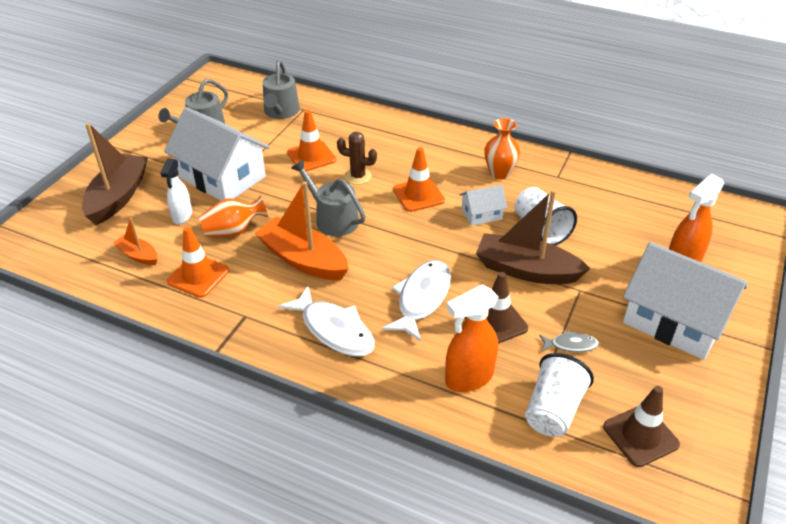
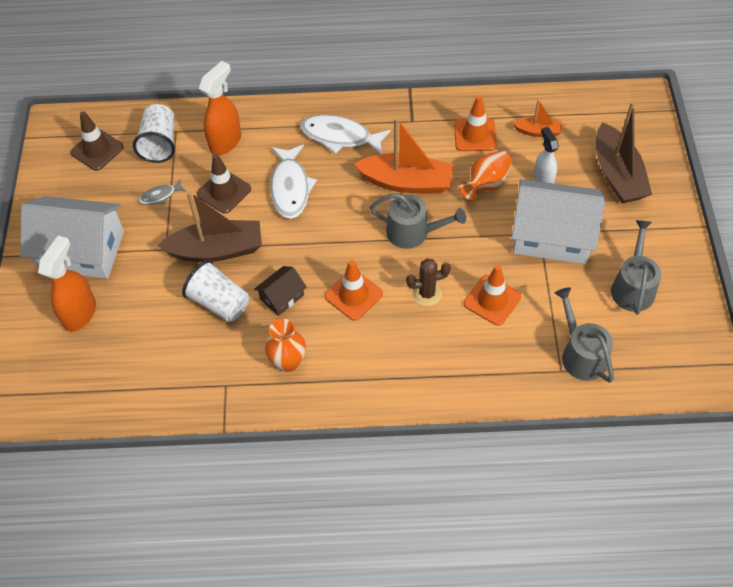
camera: 155 degrees right, 15 degrees up
(481, 214) = (282, 297): white house -> brown house

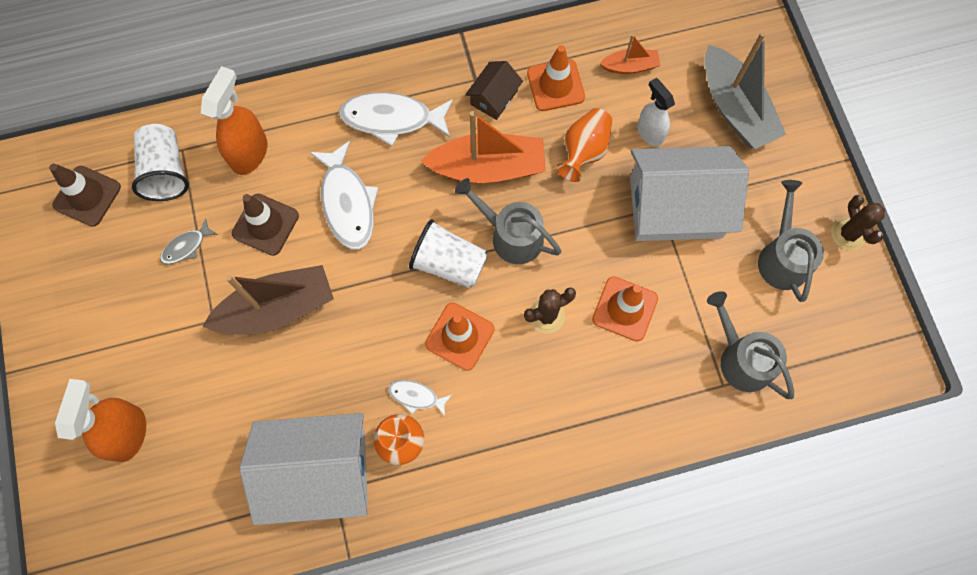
camera: 15 degrees left, 15 degrees up
(82, 251) = (106, 344): white house -> white house (318, 471)
(219, 302) = (299, 380): white cup -> white cup (449, 263)
(282, 297) = (374, 357): brown house -> brown house (494, 97)
(308, 331) = (416, 396): none -> white fish
(413, 232) = (511, 236): grey watering can -> grey watering can turned 150 degrees counterclockwise
(617, 174) = (735, 108): brown boat -> grey boat
(693, 280) = (848, 234): none -> brown cactus

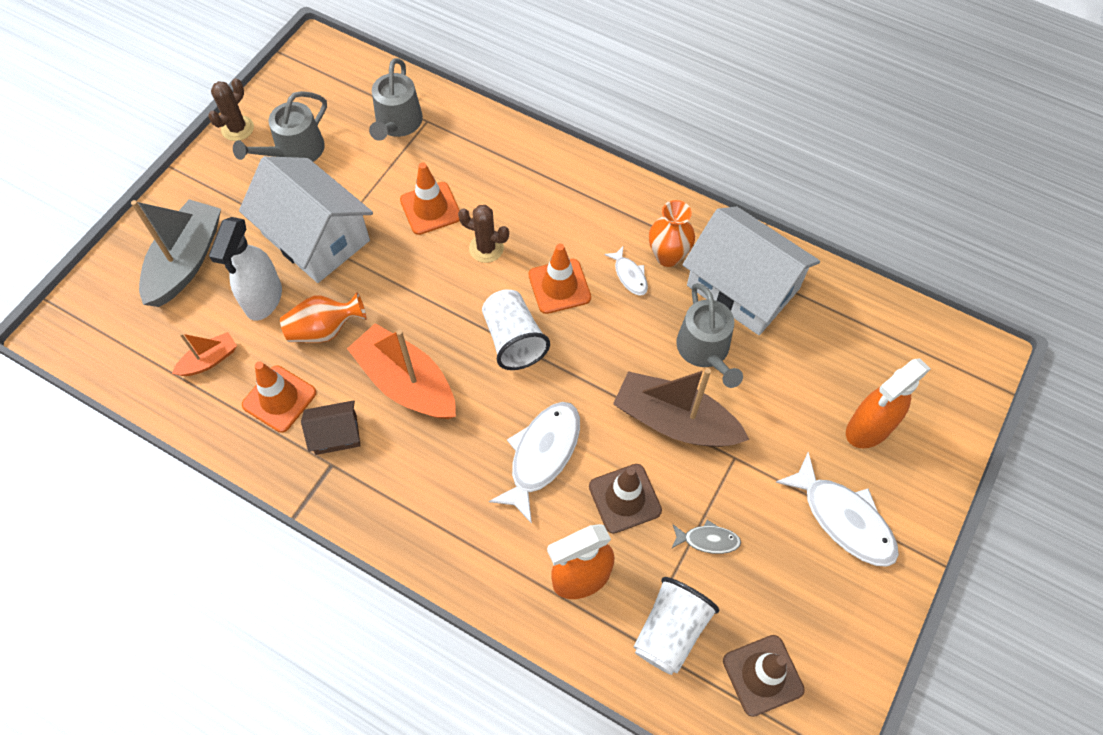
camera: 135 degrees left, 10 degrees down
(392, 119) = (433, 494): white fish -> white fish (843, 518)
(511, 236) = (448, 319): grey watering can -> grey watering can (705, 350)
(630, 66) = (209, 360): orange boat -> orange boat turned 105 degrees clockwise
(650, 132) = (263, 300): white spray bottle -> white spray bottle, size x1.50

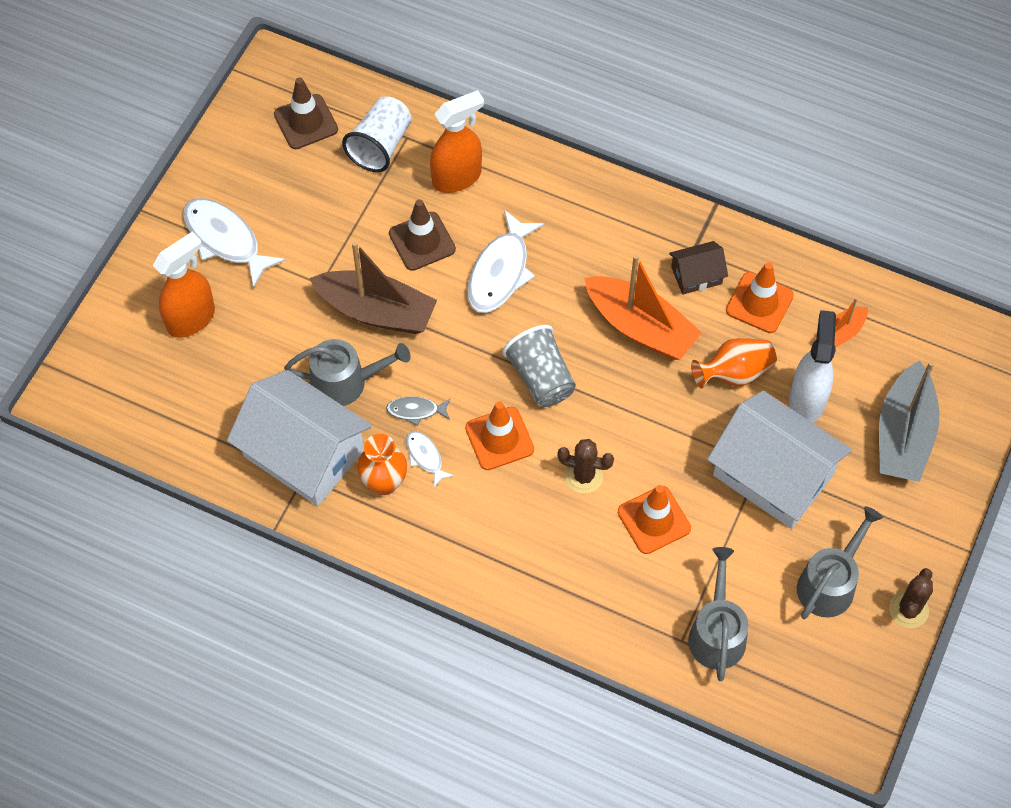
camera: 175 degrees right, 0 degrees up
(513, 340) = (540, 377): white cup -> grey cup
(705, 350) = (346, 382): grey watering can -> grey watering can turned 105 degrees clockwise
(708, 540) = (347, 214): grey fish -> grey fish (416, 410)

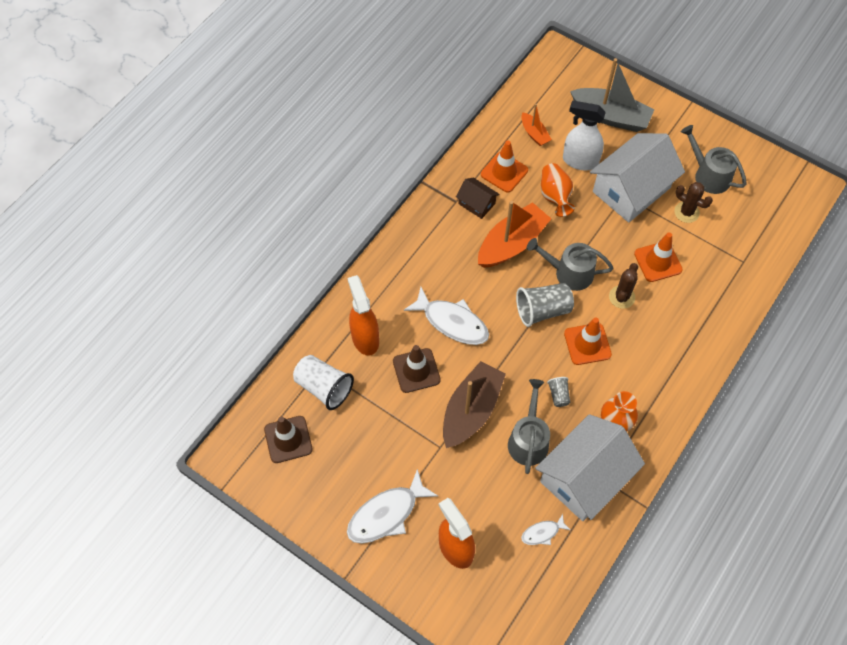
camera: 80 degrees left, 0 degrees up
(416, 410) = (558, 395): grey fish -> grey cup
(425, 457) = (596, 394): white fish -> white fish (542, 533)
(696, 275) = (476, 203): brown house -> brown house turned 45 degrees counterclockwise
(717, 633) = (739, 241): grey watering can -> grey watering can (569, 273)
(908, 610) = (728, 139): brown cactus -> brown cactus (686, 212)

